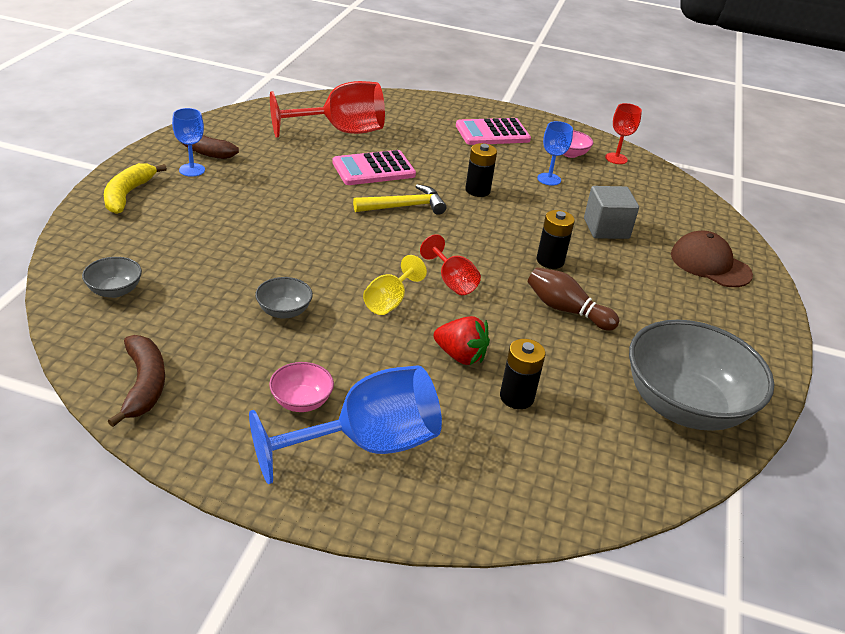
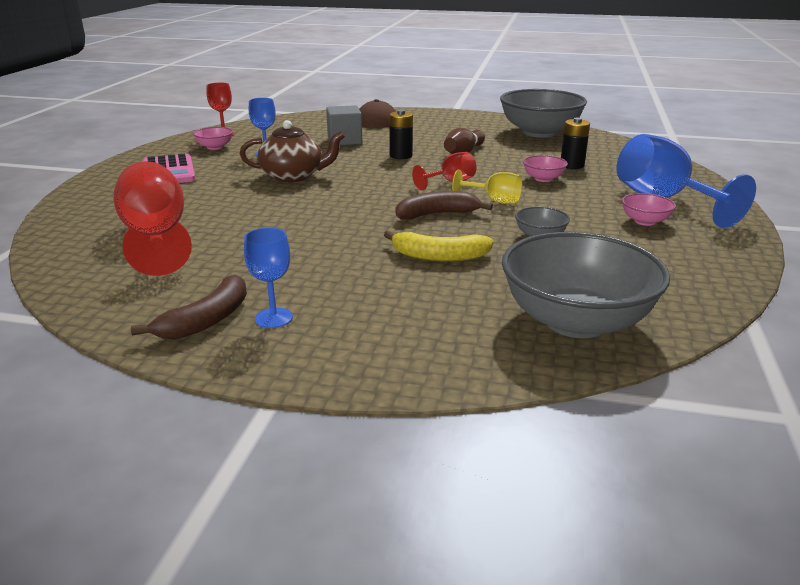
camera: 90 degrees left, 10 degrees down
(115, 290) = (576, 321): grey bowl -> grey bowl, size x2.32
(128, 194) = (357, 354): yellow banana -> yellow banana (439, 256)
(144, 385) = (695, 281): brown banana -> brown banana (437, 214)
(373, 169) = (256, 216): pink calculator -> none
(404, 206) = (333, 201): yellow hammer -> none
(460, 356) = (543, 179): red strawberry -> pink bowl
(477, 190) = (293, 176): black battery -> brown teapot

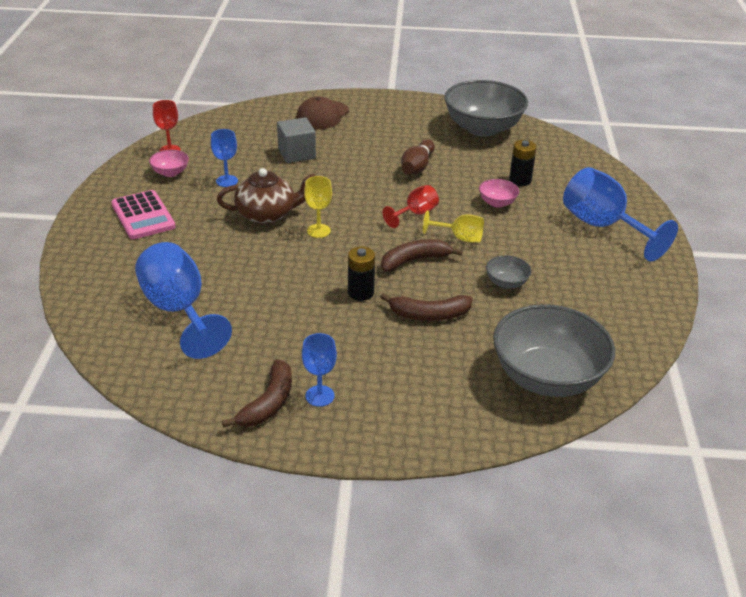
camera: 10 degrees left, 10 degrees up
(156, 237) = (179, 311): red goblet -> blue goblet
(341, 189) = (318, 231): none -> yellow goblet
(401, 156) = (359, 175): black battery -> black battery (360, 292)
(439, 256) = (429, 315): yellow banana -> brown banana
(645, 221) = (589, 256): pink bowl -> none

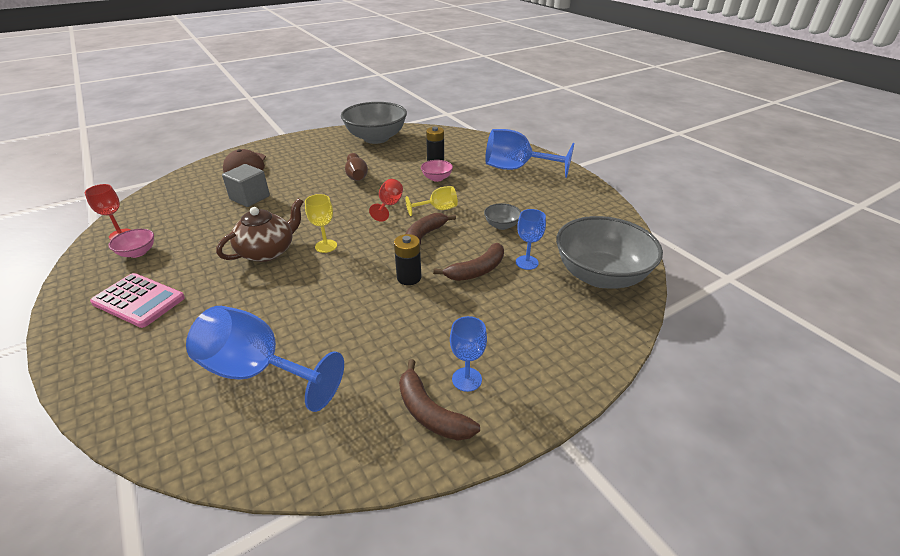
camera: 35 degrees left, 0 degrees up
(227, 181) = (203, 239): blue goblet -> blue goblet (527, 262)
(268, 403) = (430, 412): brown banana -> brown banana turned 150 degrees clockwise

